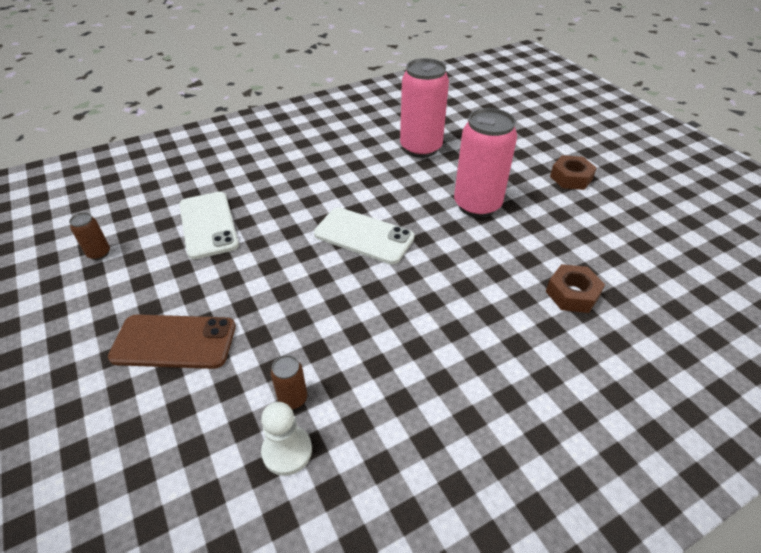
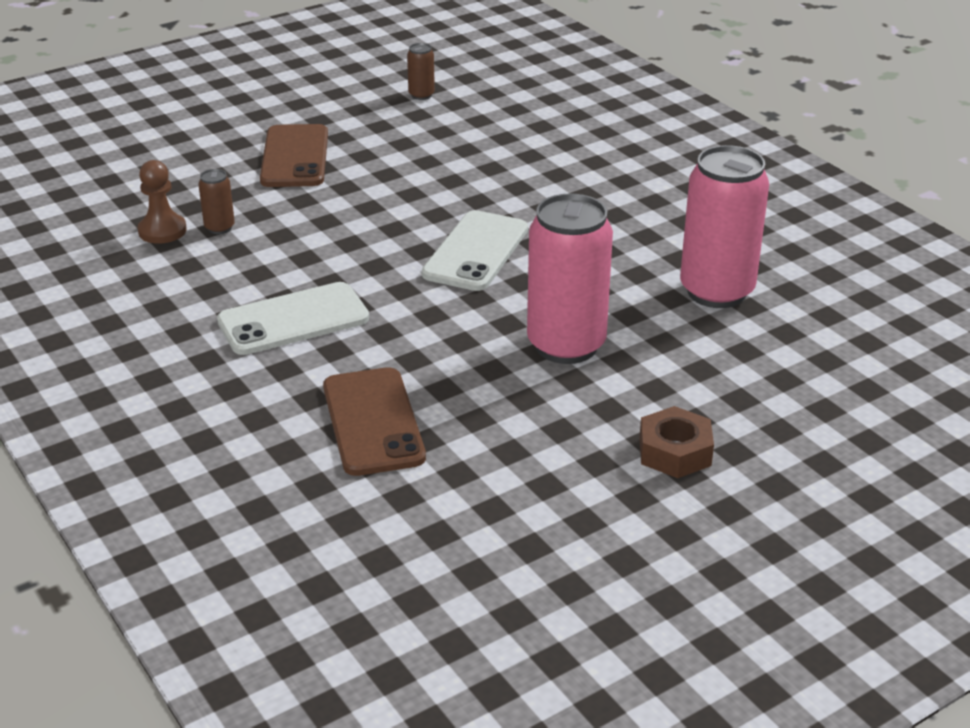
camera: 85 degrees right, 10 degrees down
(208, 225) = (480, 146): white phone -> white phone (293, 320)
(287, 451) = (162, 231): white pawn -> brown pawn
(572, 294) = (373, 422): brown nut -> brown phone

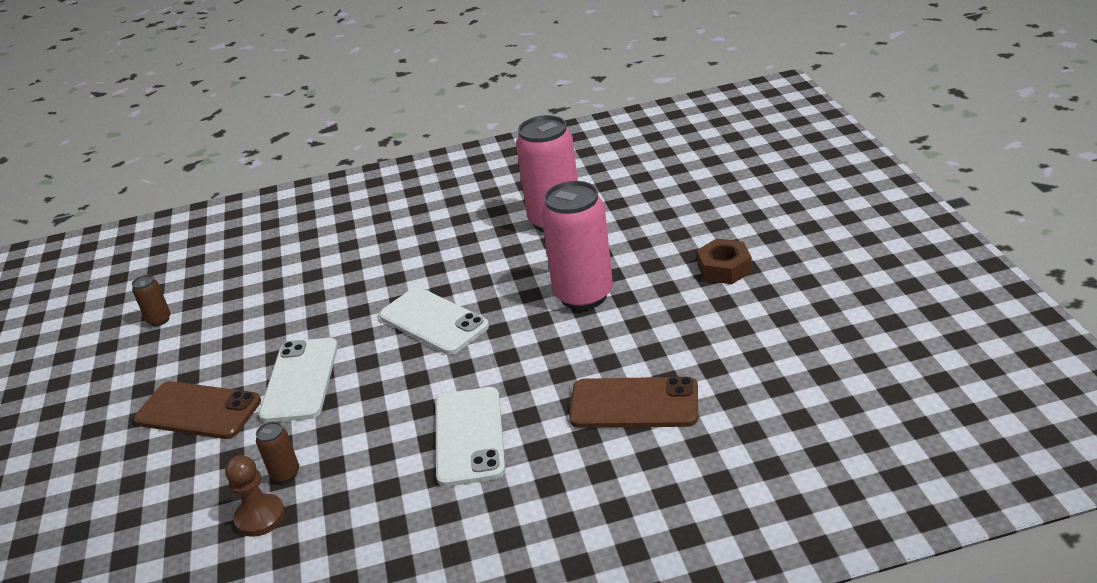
camera: 65 degrees left, 0 degrees up
(353, 198) = (300, 380): none -> white phone

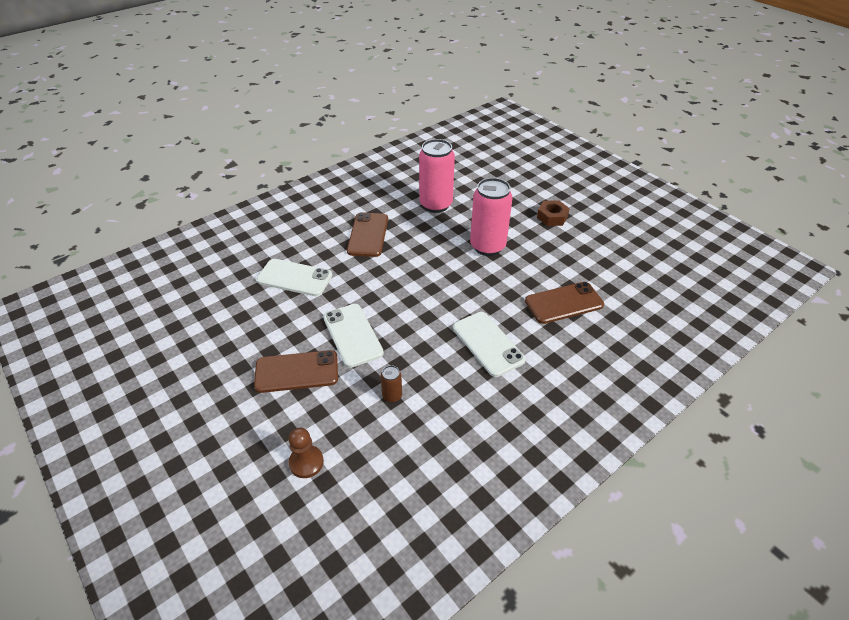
camera: 30 degrees left, 10 degrees up
(159, 320) = (213, 317): brown can -> none
(260, 517) = (398, 427): brown pawn -> brown pawn (306, 462)
(426, 248) = (368, 235): none -> brown phone
(433, 321) = (410, 279): white phone -> white phone (294, 278)

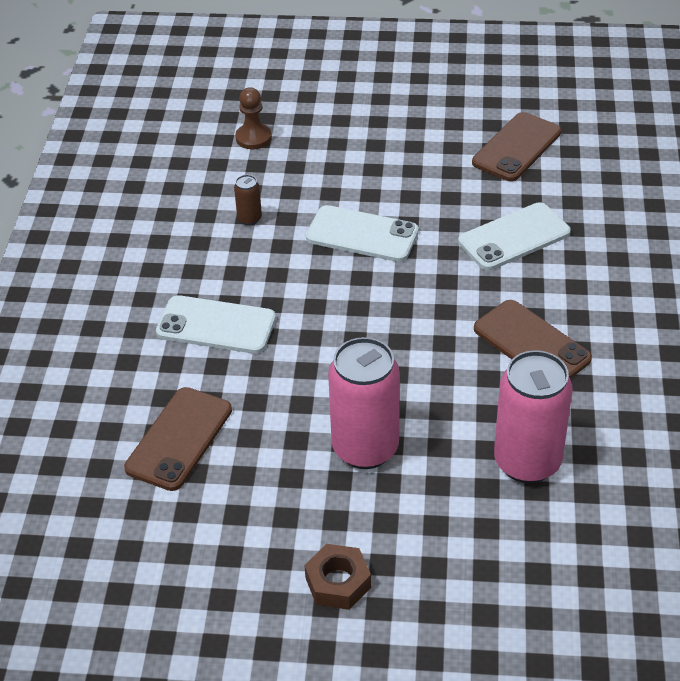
camera: 135 degrees right, 0 degrees up
(297, 371) = (361, 175): brown phone -> brown phone (517, 147)

